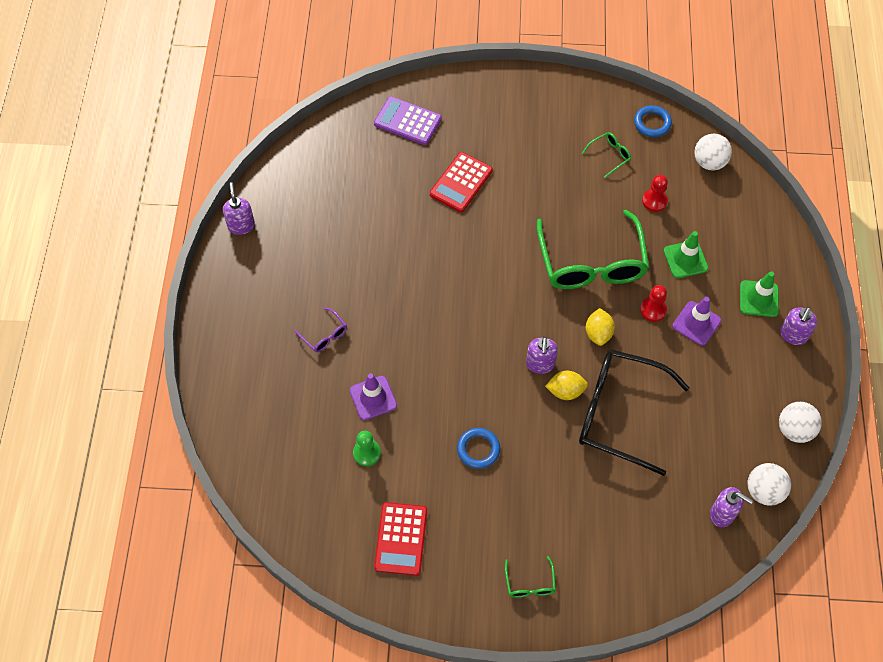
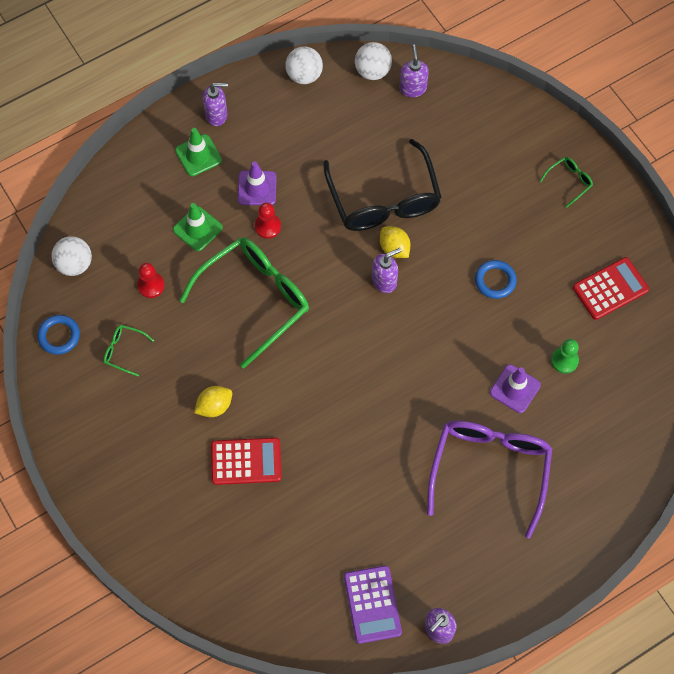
camera: 125 degrees left, 5 degrees up
(324, 335) = (490, 469): purple glasses -> purple glasses, size x2.42
(407, 121) = (207, 560): purple calculator -> purple calculator (372, 604)
(598, 333) = (322, 255): yellow lemon -> yellow lemon (214, 406)

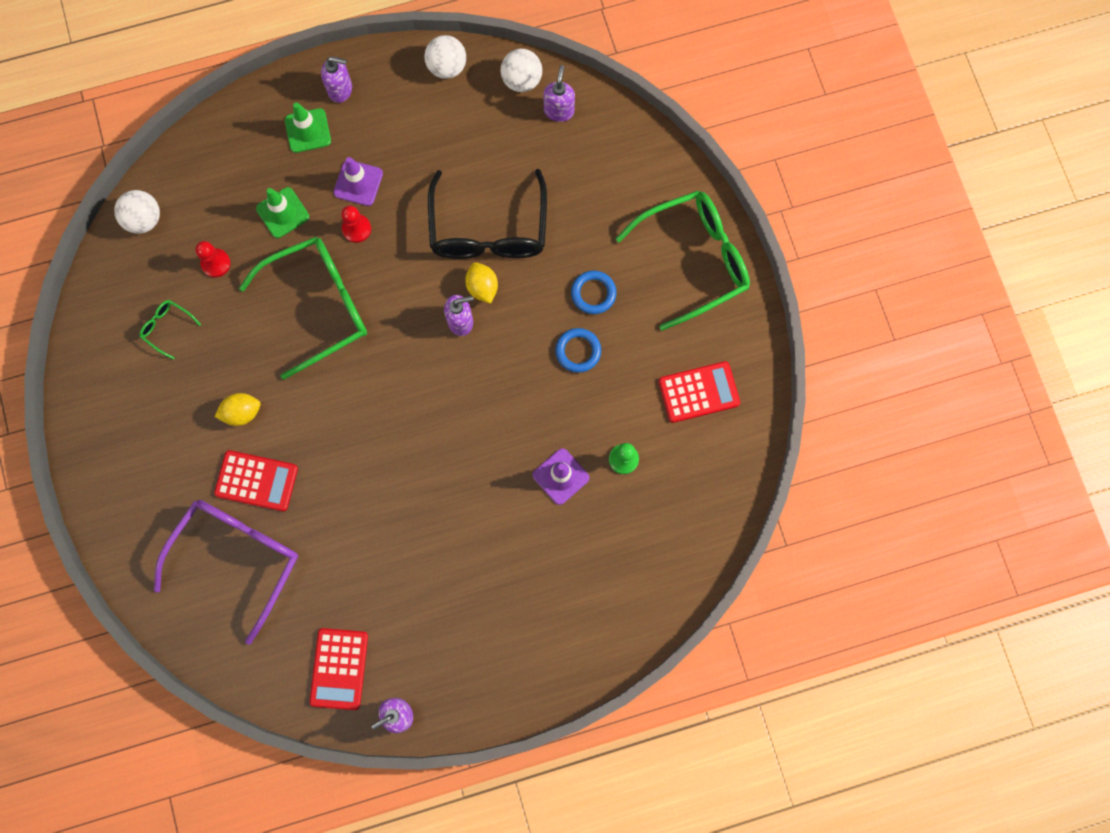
camera: 15 degrees right, 10 degrees up
(59, 336) = (106, 294): blue ring -> blue ring (593, 293)
(372, 604) = (339, 668): purple calculator -> red calculator
(490, 469) = (506, 557): purple glasses -> purple glasses (237, 558)
(569, 181) = (694, 260): green glasses -> green glasses, size x2.42

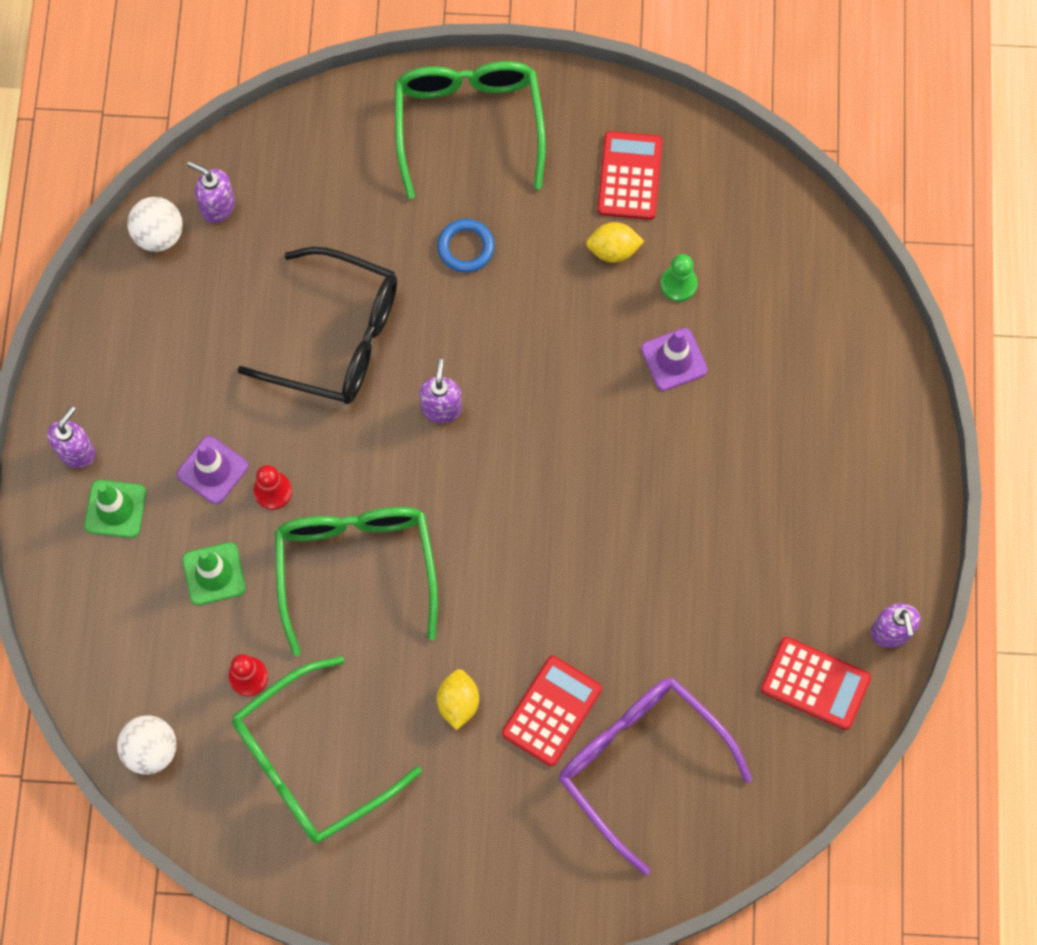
camera: 70 degrees left, 5 degrees down
(167, 328) = (310, 763): green glasses -> green glasses, size x2.42
(447, 67) = (103, 315): white ball -> none
(482, 287) = (408, 369): yellow lemon -> yellow lemon (613, 250)
(578, 351) = (530, 289): blue ring -> none

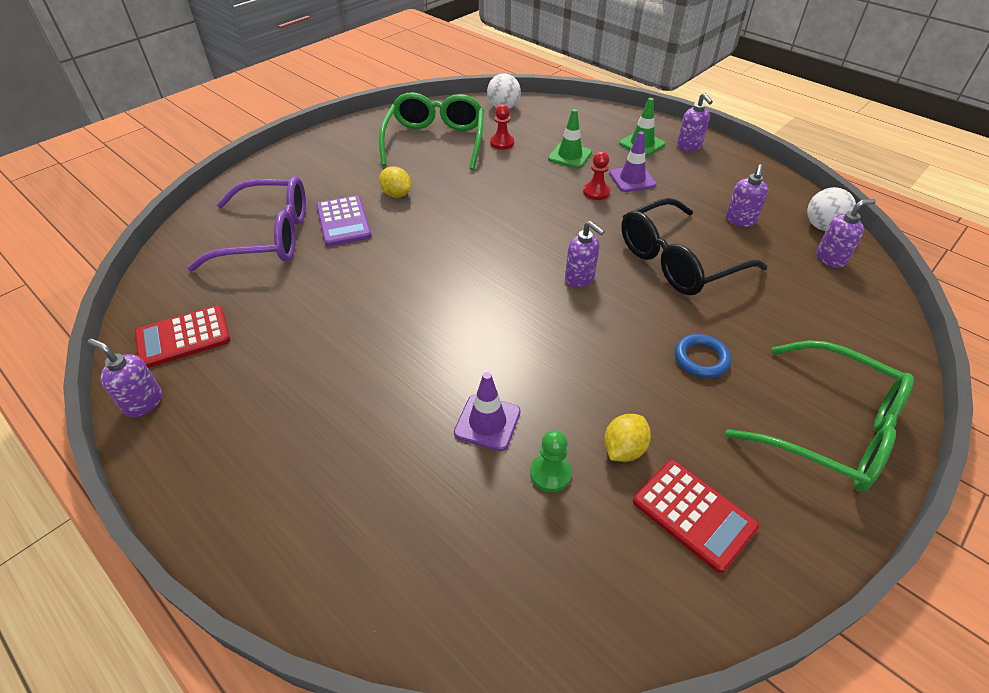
camera: 130 degrees right, 25 degrees down
(211, 316) = (740, 220): none -> purple soap dispenser
(356, 567) = (516, 198): green glasses -> none
(552, 711) = (343, 221): red calculator -> purple calculator

